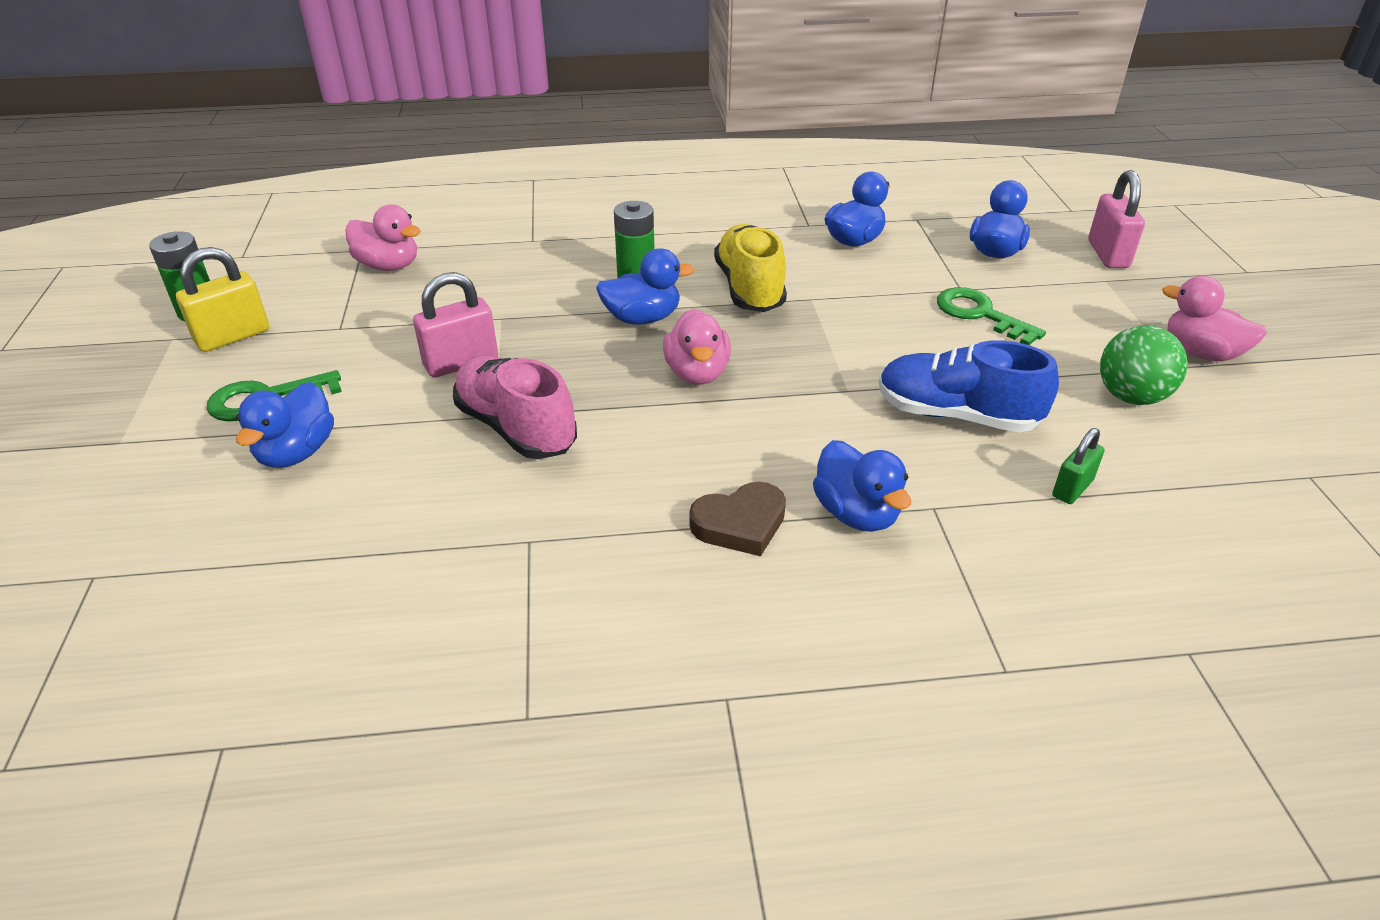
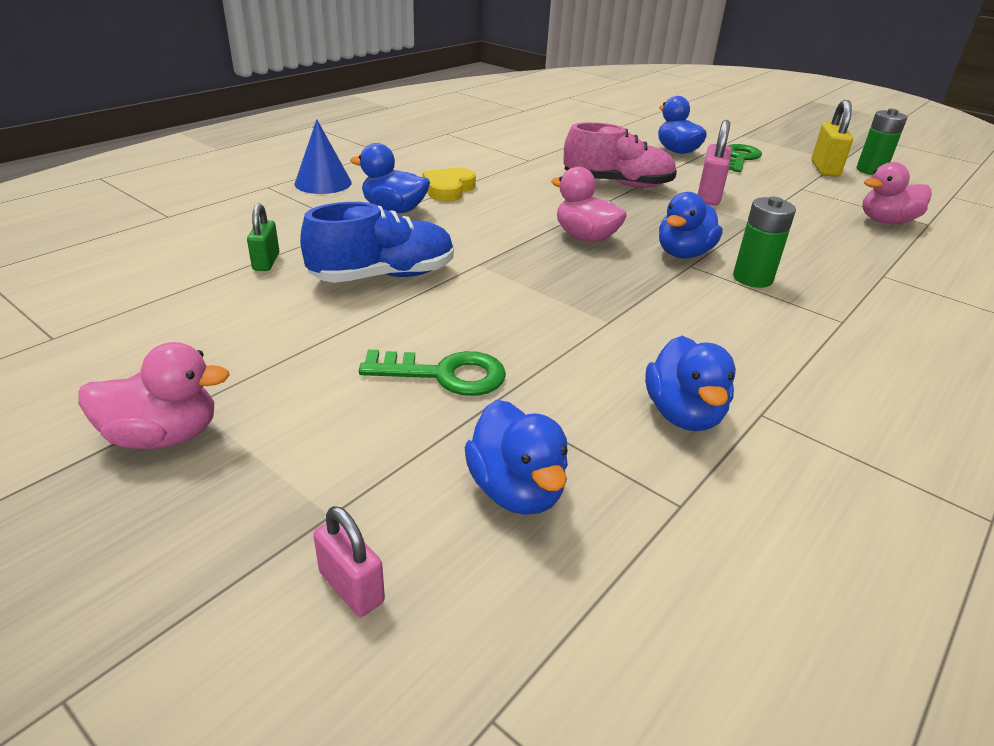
camera: 135 degrees right, 5 degrees down
(740, 524) = (448, 189): brown heart -> yellow heart
(749, 288) = (667, 308): yellow shoe -> none
(909, 634) = (323, 183): none -> blue cone
(1108, 254) = (351, 587): pink padlock -> pink padlock, size x0.63
(1131, 396) = (240, 346): green ball -> none

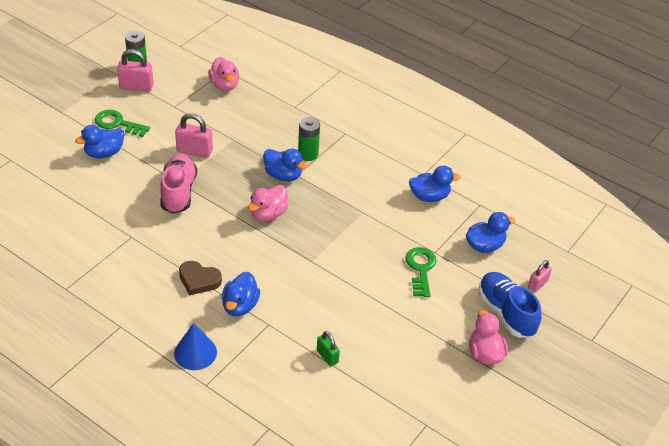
camera: 95 degrees left, 10 degrees up
(266, 262) = (327, 356): green padlock -> green padlock turned 60 degrees clockwise
(383, 276) = (334, 300): blue shoe -> blue shoe (506, 313)
(448, 189) = (199, 280): yellow heart -> brown heart
(824, 169) = (136, 87): yellow padlock -> pink padlock

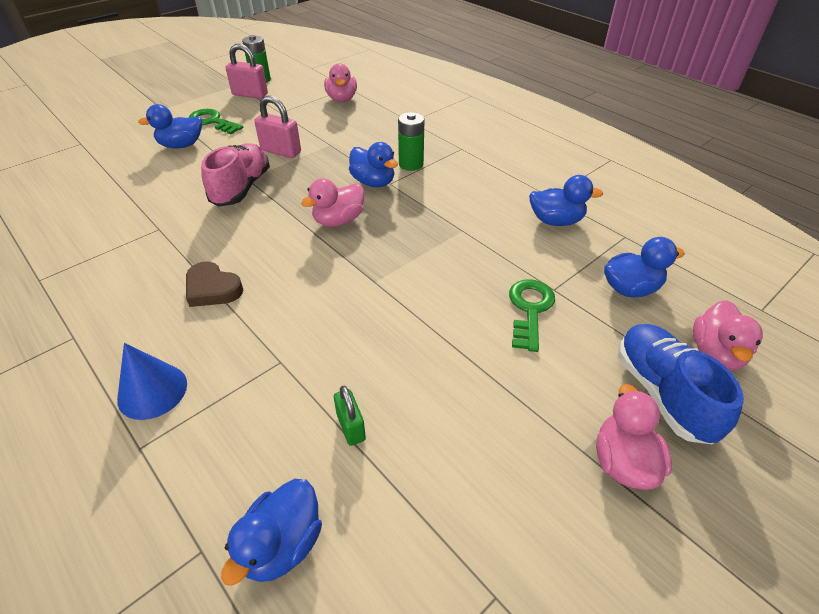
camera: 15 degrees right, 0 degrees up
(240, 306) = (251, 330): blue duck -> blue duck (282, 544)
(537, 284) = (715, 353): pink padlock -> pink duck

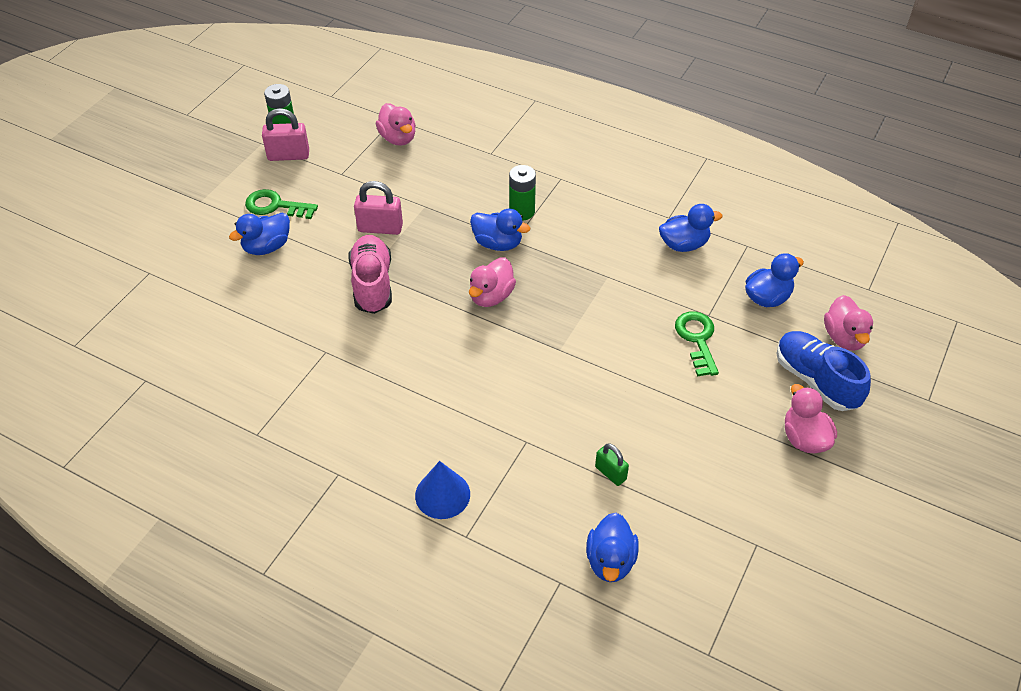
camera: 20 degrees left, 5 degrees up
(212, 289) = (424, 396): brown heart -> none

